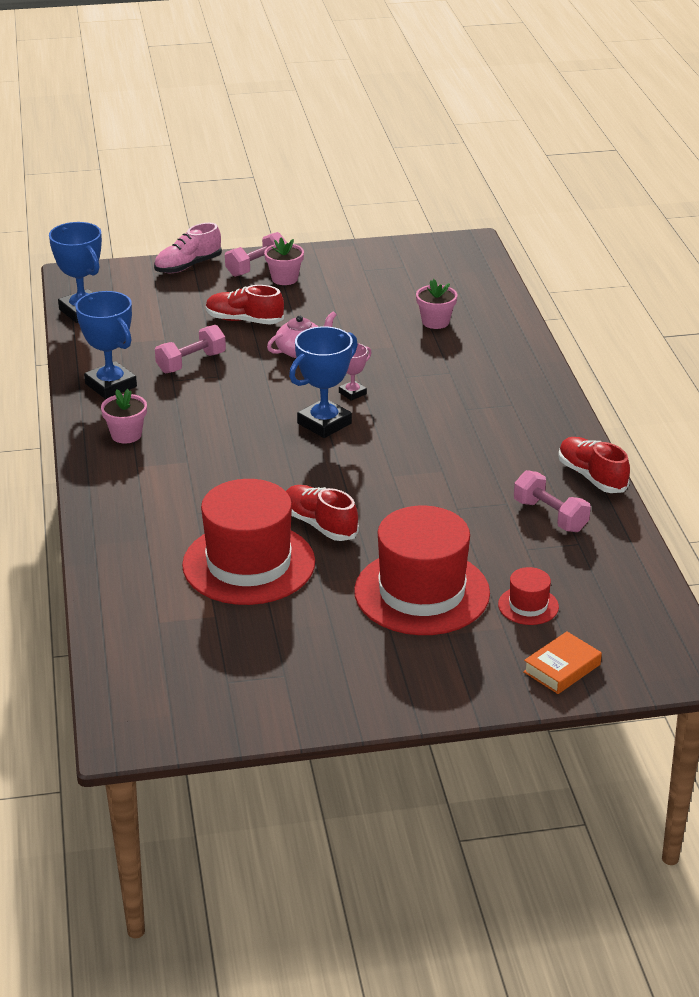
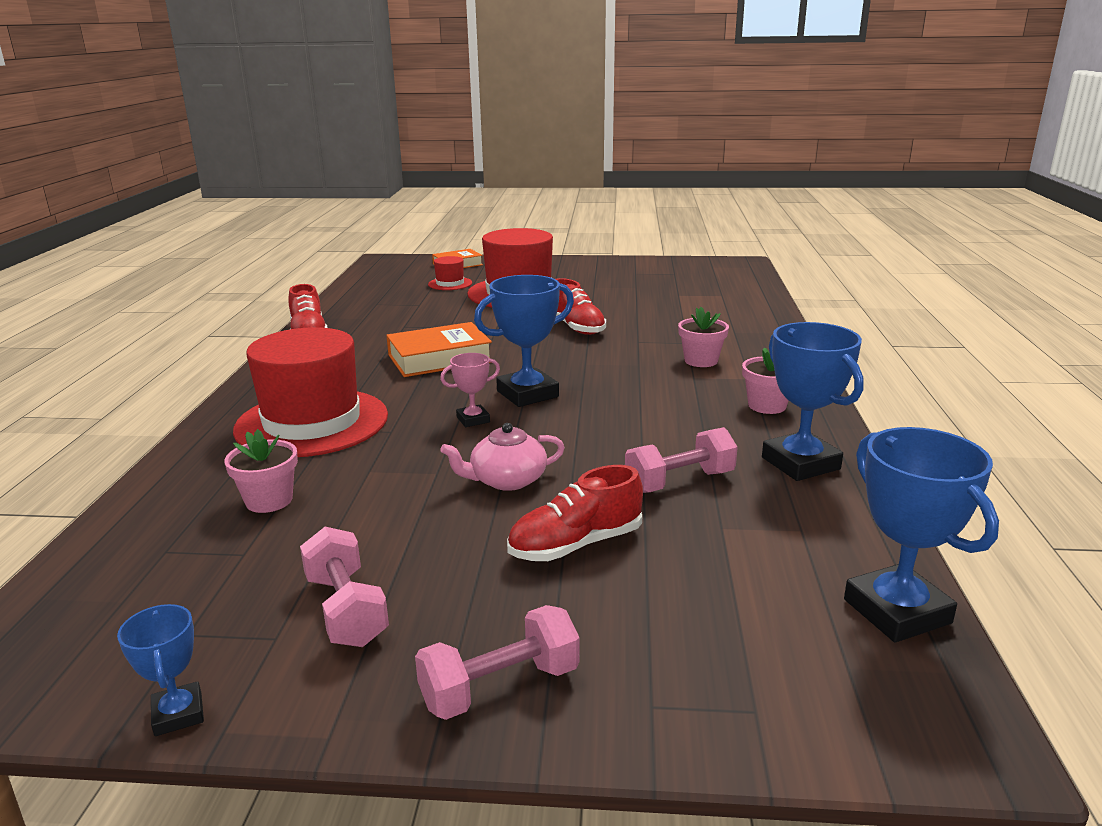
camera: 165 degrees left, 10 degrees down
(188, 266) = (665, 722): pink shoe -> none
(244, 320) = (575, 545): red shoe -> red shoe turned 120 degrees clockwise
(248, 564) = (646, 313): red hat -> red hat (312, 422)
(284, 279) = (455, 638): pink flower pot -> pink flower pot (701, 361)
(376, 246) = (178, 714): none -> blue trophy
(429, 457) = (439, 358): none -> orange book
(550, 516) = (378, 317): pink dumbbell -> pink dumbbell (346, 610)

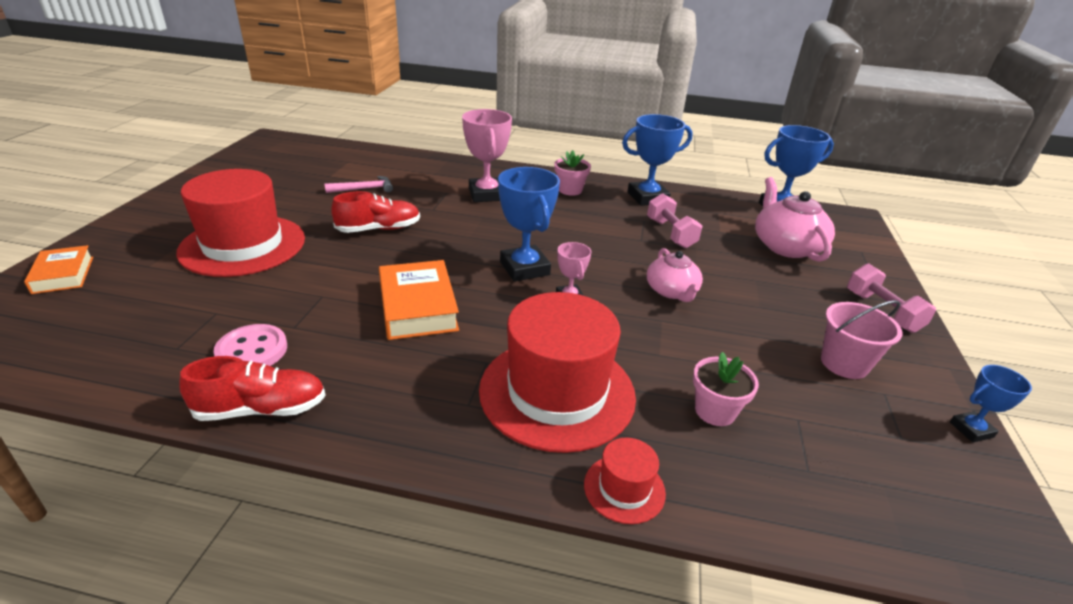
camera: 85 degrees left, 10 degrees up
(346, 610) = (844, 363): pink dumbbell -> pink bucket
(373, 321) = (252, 351): none -> pink button
(450, 284) = (150, 286): red hat -> red hat (624, 488)
(575, 545) = (748, 275): red shoe -> none
(660, 310) = (364, 189): none -> pink hammer
(701, 361) = (486, 194): pink flower pot -> pink trophy
(710, 598) = (786, 246): none -> pink teapot

